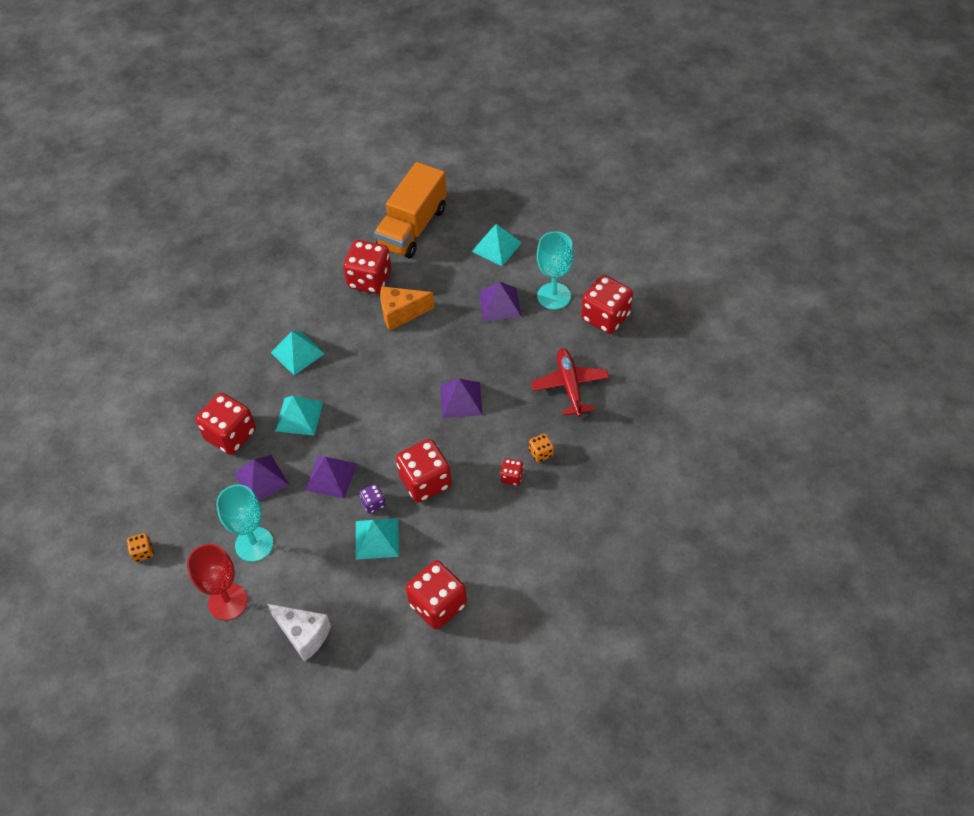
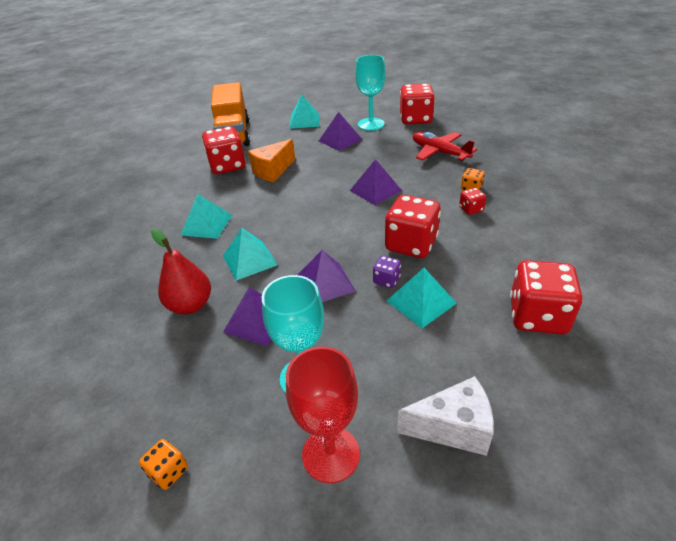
camera: 35 degrees left, 15 degrees down
(230, 435) = (190, 305): red dice -> red pear

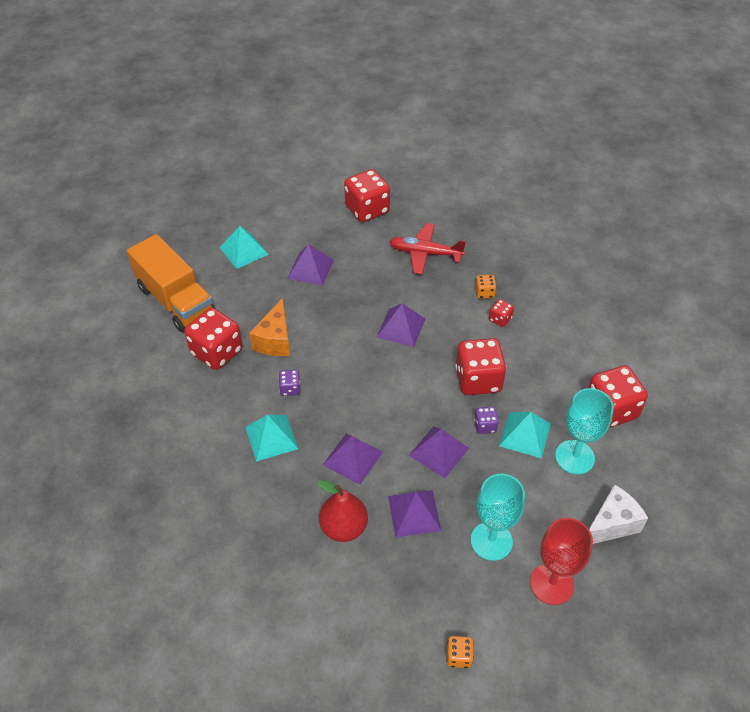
camera: 35 degrees left, 10 degrees up
(249, 260) = (352, 458): turquoise pyramid -> purple pyramid
(252, 201) = (290, 389): none -> purple dice
(371, 124) = (325, 232): turquoise goblet -> turquoise goblet (574, 457)

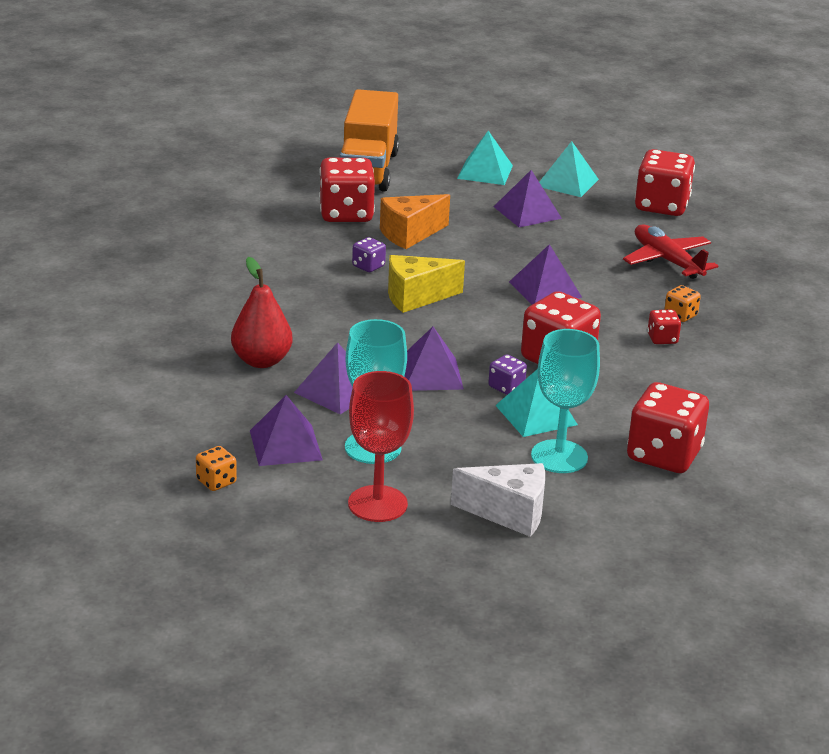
camera: 45 degrees right, 20 degrees down
(271, 437) = (299, 282): turquoise pyramid -> turquoise pyramid (567, 182)
(349, 393) = (416, 297): none -> yellow cheese
(352, 458) = (344, 332): purple pyramid -> purple pyramid (285, 445)

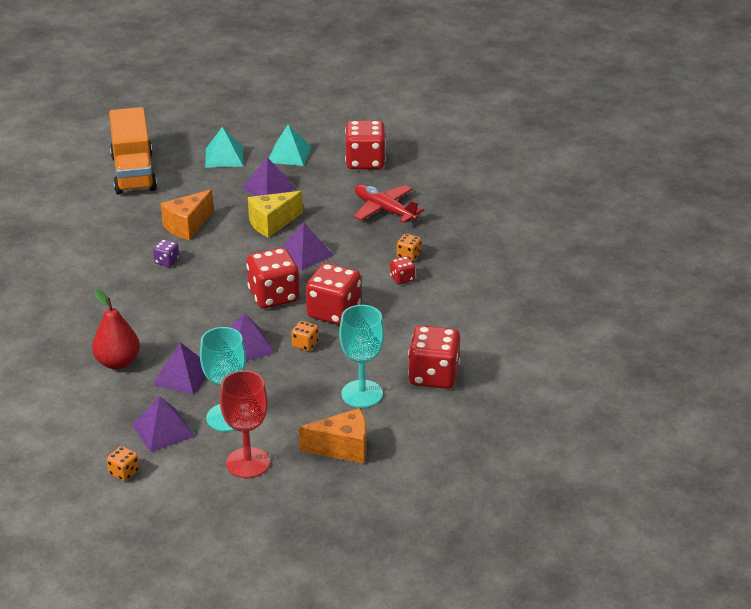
camera: 15 degrees left, 5 degrees up
(346, 214) = (132, 217): red dice -> red dice (274, 296)
(416, 297) = (212, 281): yellow cheese -> yellow cheese (272, 223)
(506, 387) = (305, 344): purple dice -> orange dice
(509, 513) = (342, 448): white cheese -> orange cheese
(536, 415) = (334, 363): turquoise pyramid -> none

